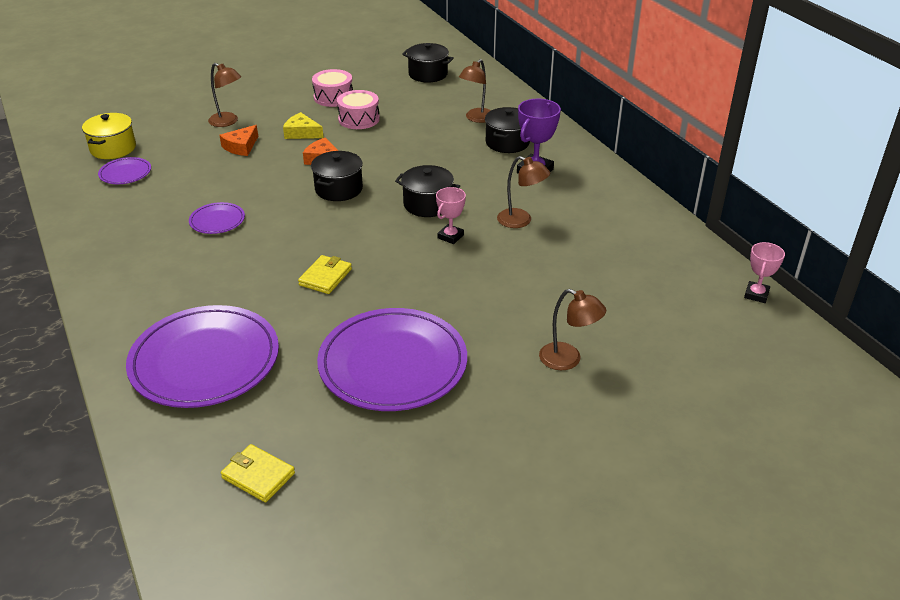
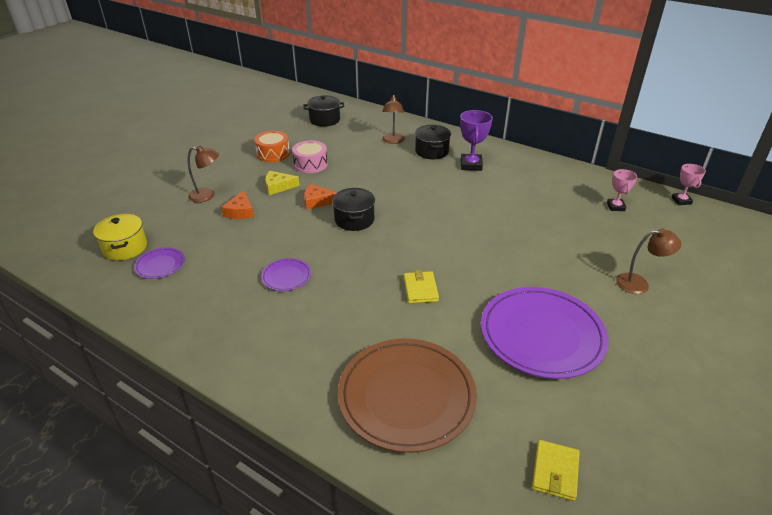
camera: 30 degrees left, 0 degrees up
(205, 361) = (406, 396): purple plate -> brown plate
(258, 475) = (555, 472): yellow wallet -> yellow wallet turned 75 degrees counterclockwise
(333, 97) = (273, 154): pink drum -> orange drum
(427, 204) = (429, 210): black pot -> none
(450, 236) = (471, 227): pink trophy -> pink trophy (615, 207)
(521, 221) = (502, 201): brown lamp -> none

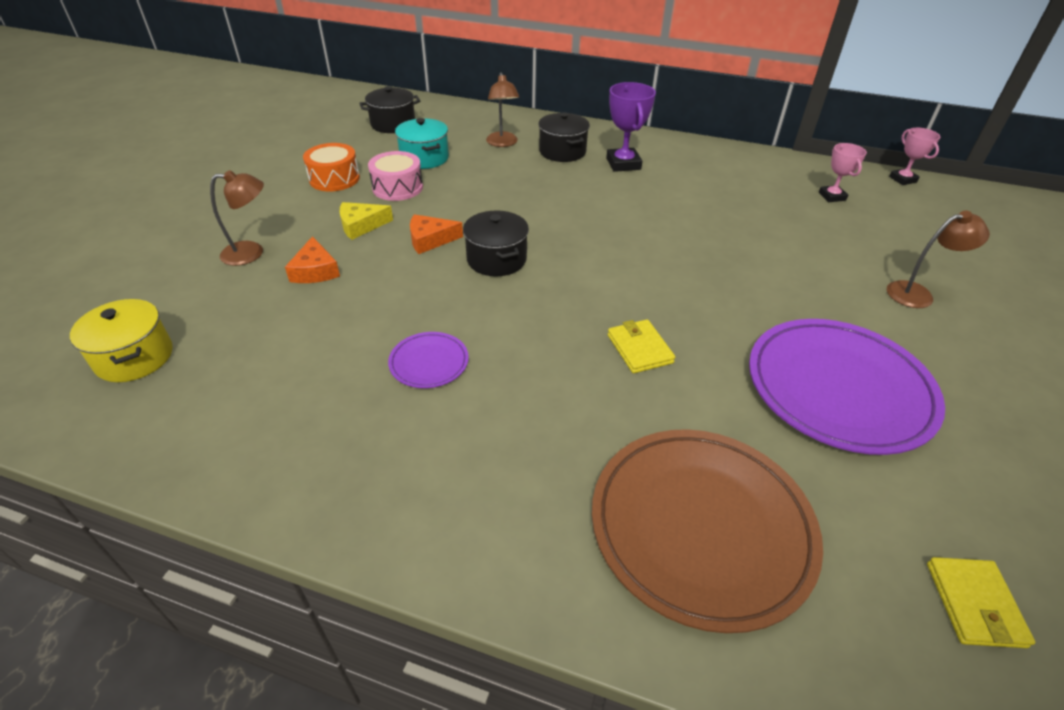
camera: 15 degrees left, 5 degrees up
(160, 265) = (208, 377): purple plate -> none
(336, 146) = (424, 158): none -> turquoise pot

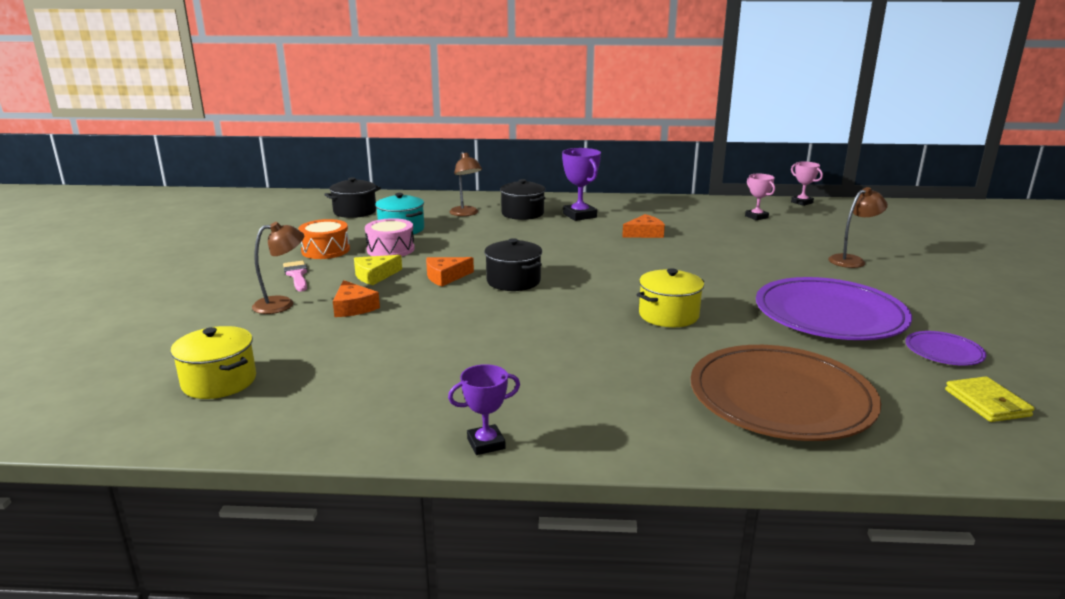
camera: 15 degrees left, 20 degrees down
(288, 211) = (297, 275): none -> pink brush
(331, 519) = (486, 444): none -> purple trophy
(429, 362) = (501, 346): purple plate -> purple plate (944, 352)
(639, 349) = (668, 315): yellow wallet -> yellow pot
(682, 205) = (645, 233): none -> orange cheese

